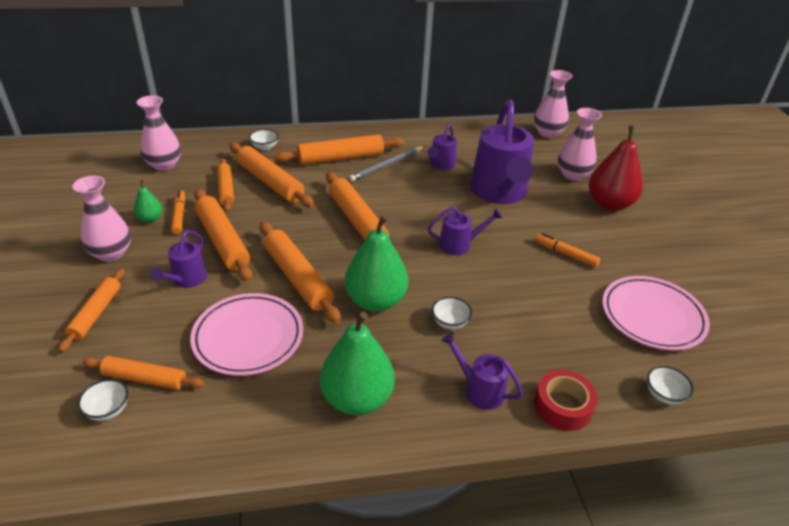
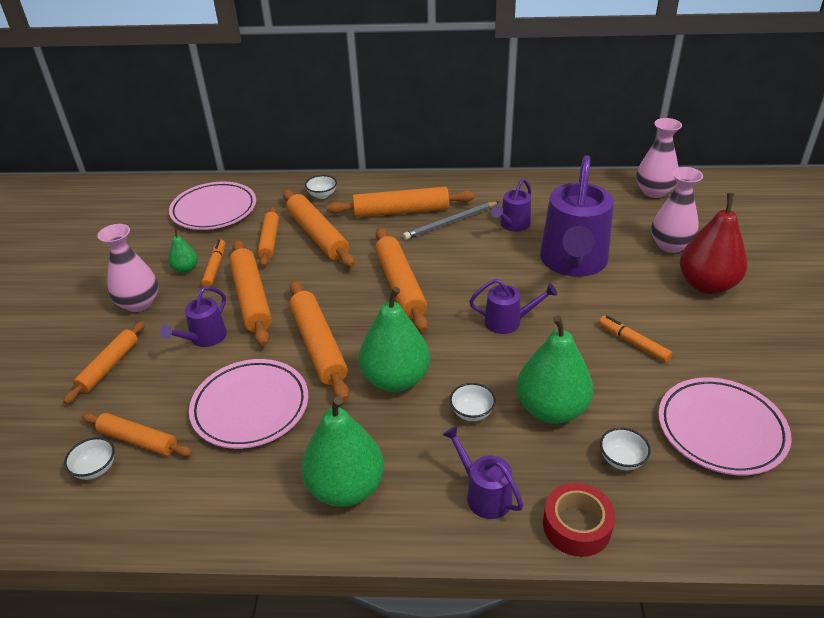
camera: 15 degrees right, 0 degrees up
(164, 165) = (214, 210): pink vase -> pink plate
(515, 313) = (551, 409): none -> green pear
(664, 395) = (707, 528): white bowl -> white bowl (622, 460)

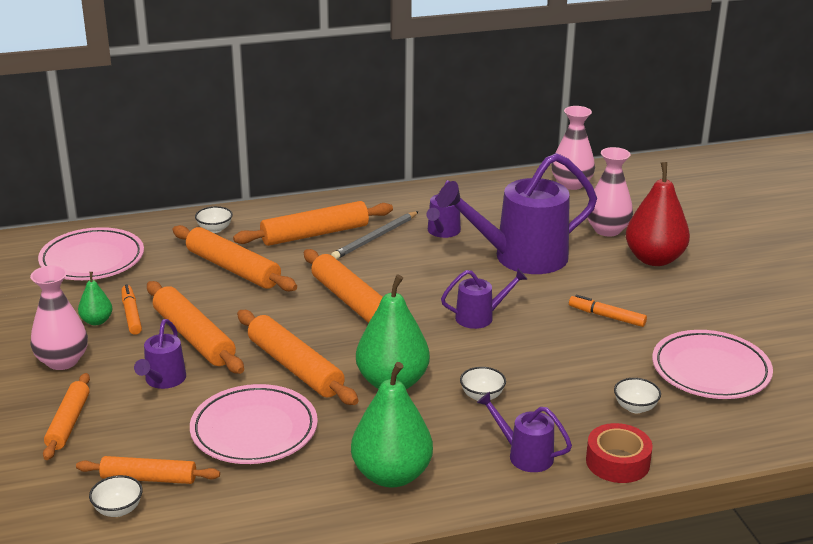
camera: 20 degrees left, 10 degrees down
(269, 241) = (180, 281): orange rolling pin -> none
(551, 409) = (555, 381): green pear -> none
(573, 263) = (520, 258): purple watering can -> purple watering can turned 75 degrees clockwise

